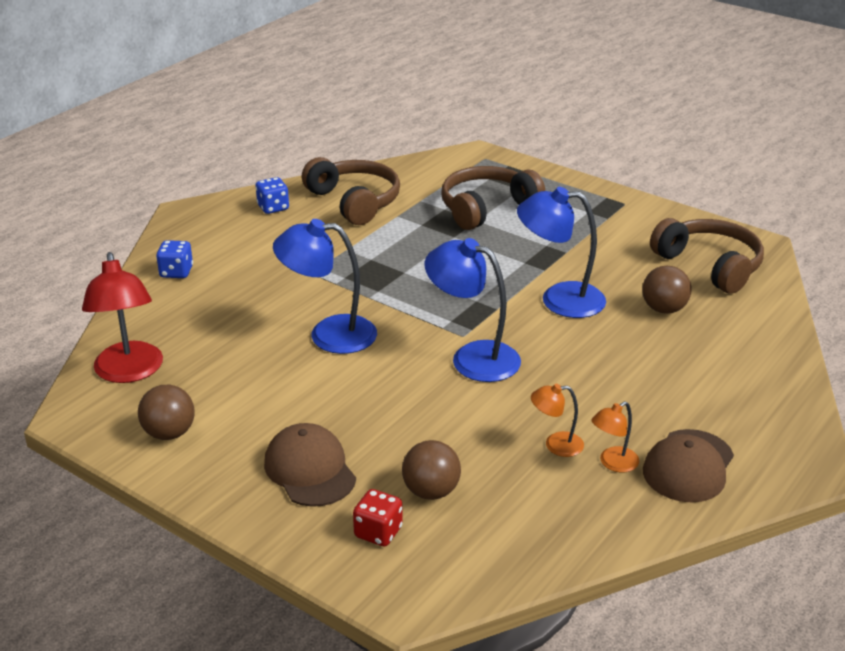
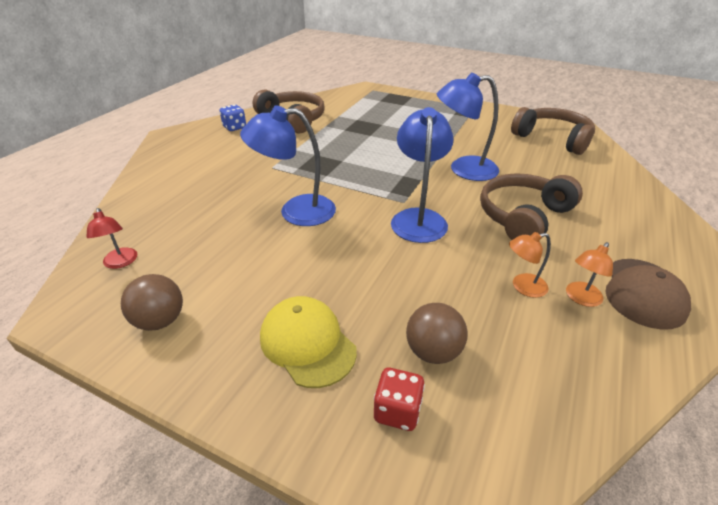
camera: 10 degrees left, 5 degrees up
(129, 372) = (121, 263): red lamp -> red lamp, size x0.51
(176, 272) = (163, 176): blue dice -> none
(310, 470) = (307, 343): brown cap -> yellow cap
(472, 357) = (418, 218): blue lamp -> blue lamp turned 75 degrees clockwise
(487, 208) = (385, 117): brown headphones -> brown headphones (523, 217)
(664, 309) = (541, 169): brown ball -> none

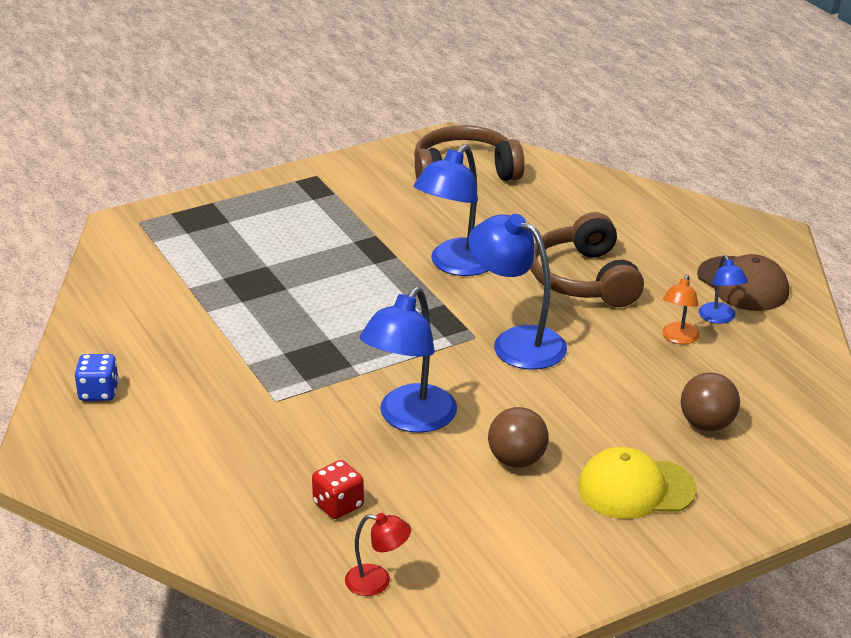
camera: 55 degrees left, 5 degrees down
(160, 321) = (518, 572): brown ball -> brown ball (517, 460)
(292, 120) = (145, 331): brown headphones -> none
(397, 411) = (749, 470): red dice -> red dice (338, 505)
(580, 298) = (719, 318): orange lamp -> blue lamp

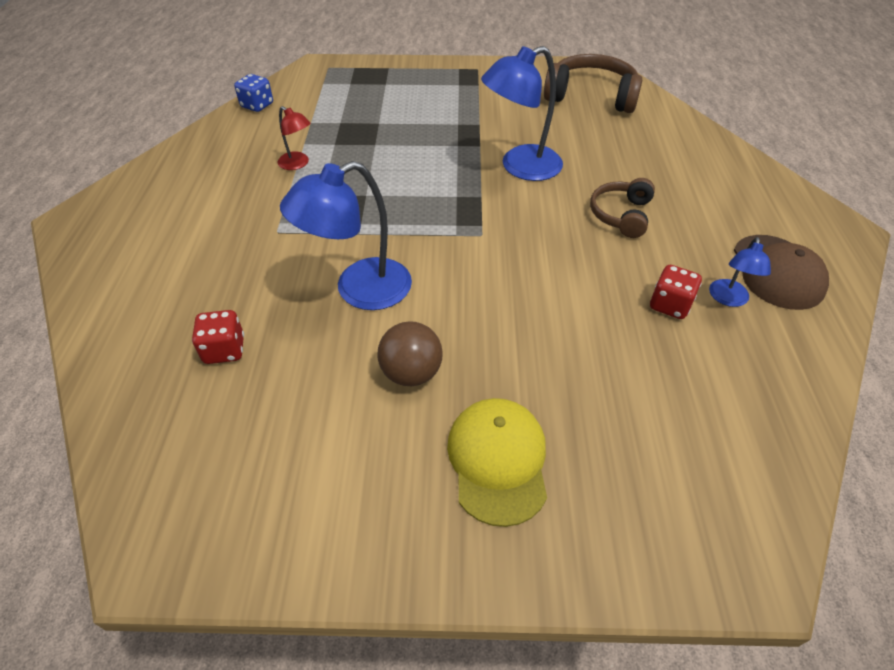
camera: 30 degrees right, 15 degrees up
(99, 392) = (171, 179): blue dice -> blue dice (257, 105)
(377, 582) = (174, 449): red lamp -> red lamp (298, 164)
(516, 342) = (512, 252): blue lamp -> none
(584, 279) = (621, 215): brown headphones -> brown headphones, size x0.61
(636, 488) = (498, 461): yellow cap -> yellow cap turned 60 degrees clockwise
(678, 338) = (669, 305): orange lamp -> red dice
(707, 424) = (631, 416): brown ball -> none

